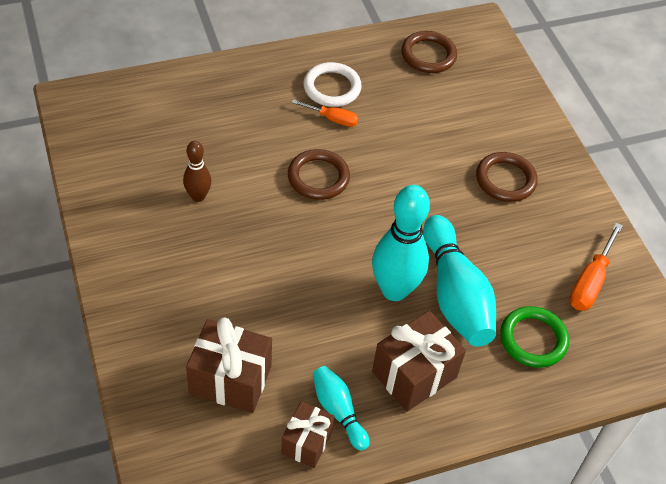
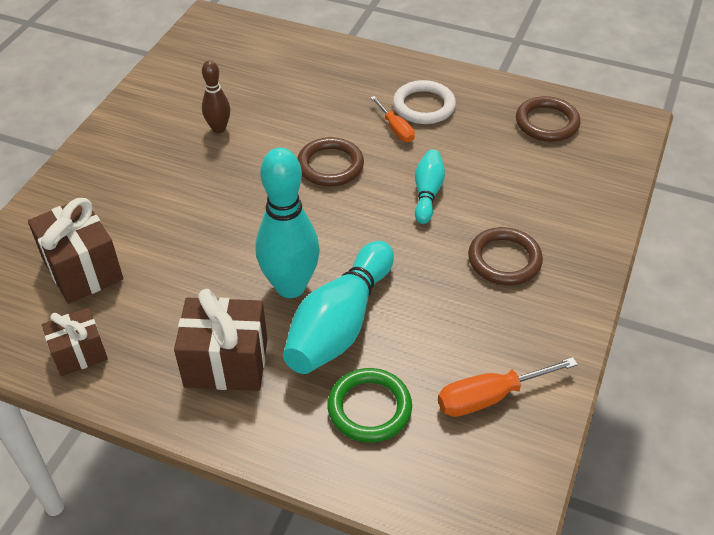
camera: 45 degrees right, 5 degrees down
(338, 411) = (131, 347): turquoise bowling pin -> turquoise bowling pin (427, 193)

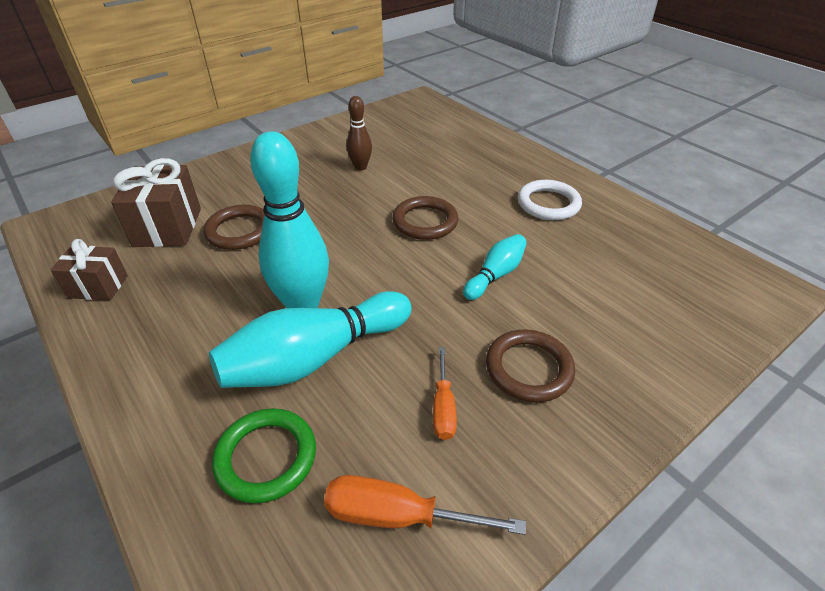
camera: 30 degrees right, 5 degrees down
(226, 363) = (189, 346): brown gift -> none
(395, 129) = (507, 213): orange screwdriver -> orange screwdriver (443, 407)
(547, 123) = (667, 256): brown ring -> brown ring (239, 231)

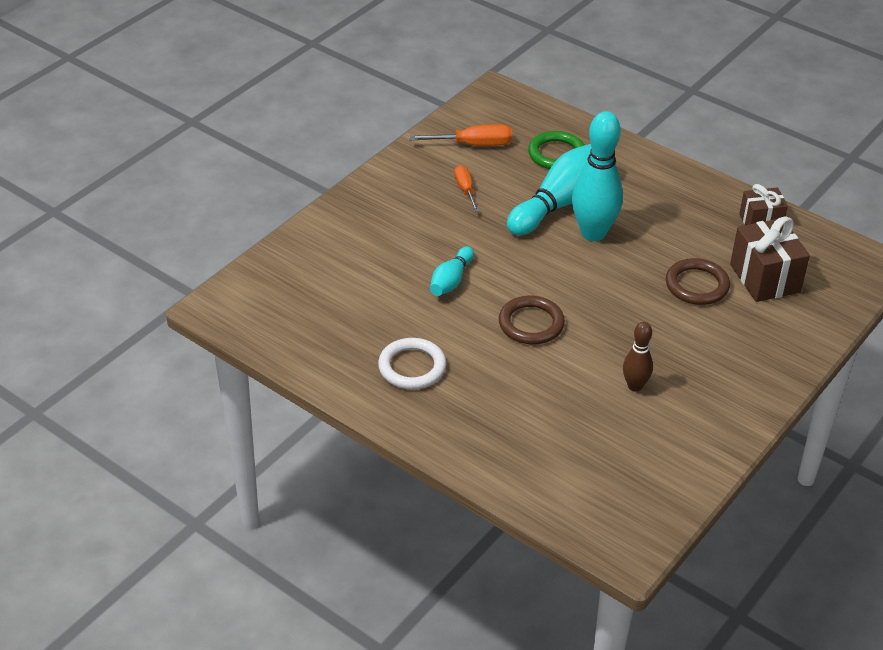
camera: 165 degrees right, 0 degrees up
(528, 368) = (414, 218): brown ring -> none

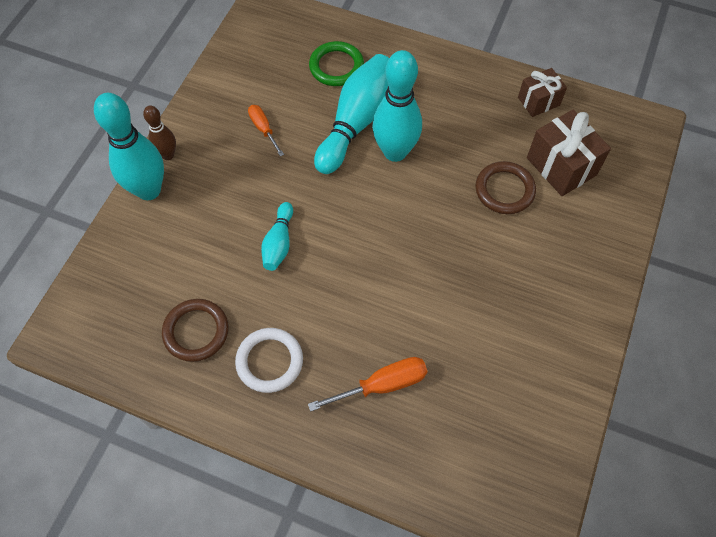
camera: 15 degrees left, 20 degrees up
(337, 215) = (149, 190): none -> turquoise bowling pin
(473, 145) = (257, 73): orange screwdriver -> orange screwdriver (382, 385)
(531, 323) = (368, 276): brown ring -> brown ring (196, 331)
(635, 386) = (483, 326): brown bowling pin -> brown bowling pin (168, 155)

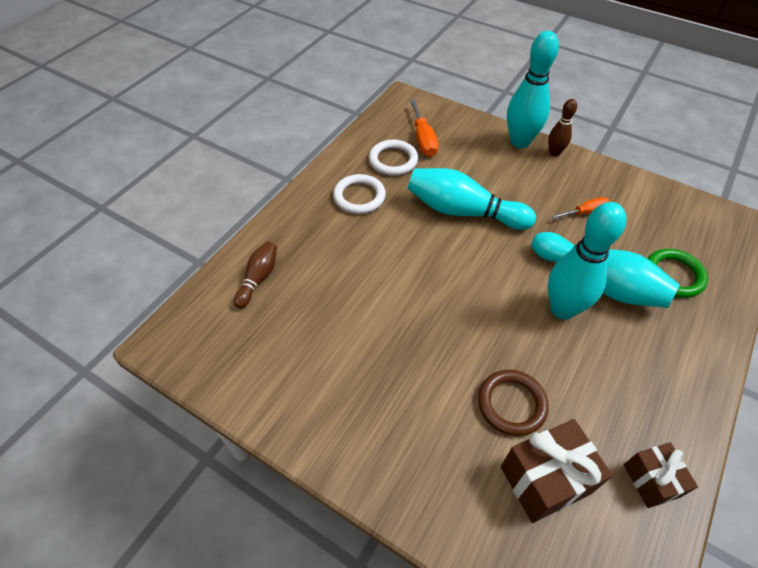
camera: 100 degrees right, 10 degrees down
(196, 331) = (393, 160): brown ring -> white ring
(279, 243) = (463, 211): turquoise bowling pin -> turquoise bowling pin, size x1.88
(382, 385) = (320, 261): orange screwdriver -> orange screwdriver (423, 139)
(422, 450) = (258, 278): none -> brown bowling pin

